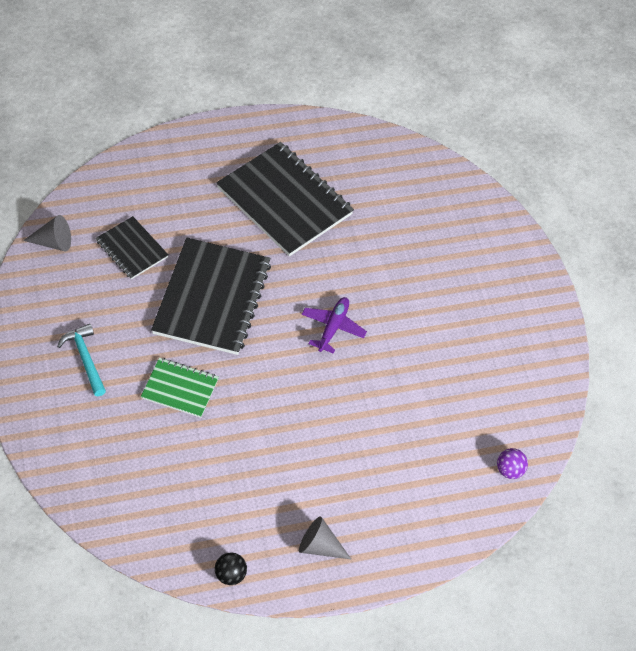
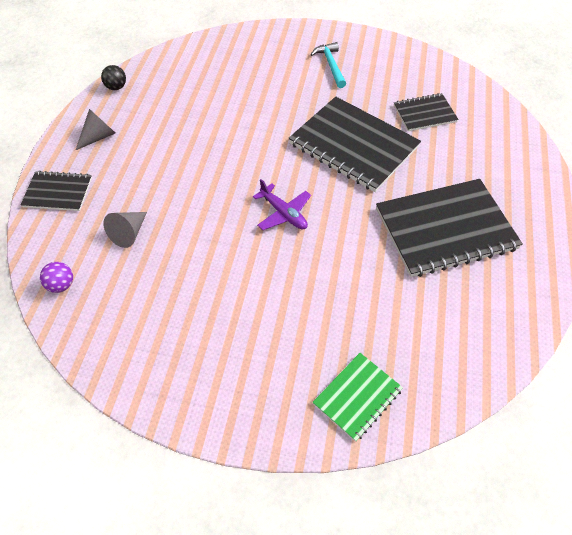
camera: 120 degrees right, 0 degrees up
(53, 242) = (447, 75): grey cone -> grey cone (129, 233)
(85, 359) = (330, 65): turquoise hammer -> turquoise hammer turned 105 degrees counterclockwise
(180, 389) = (277, 104): green notebook -> green notebook (357, 396)
(415, 540) = (58, 192): none -> black notebook

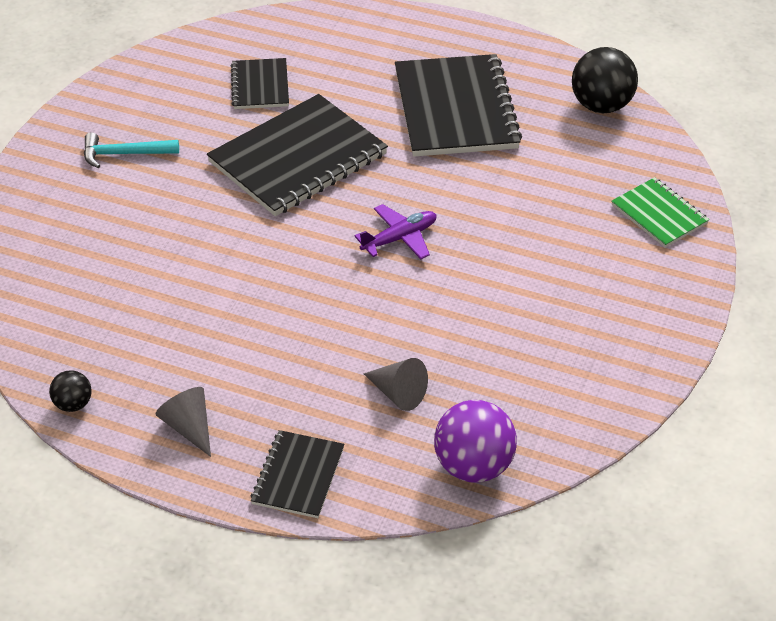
camera: 80 degrees left, 10 degrees down
(61, 285) = (473, 466): purple ball -> purple ball, size x1.91
(495, 337) = (601, 106): none -> black ball

